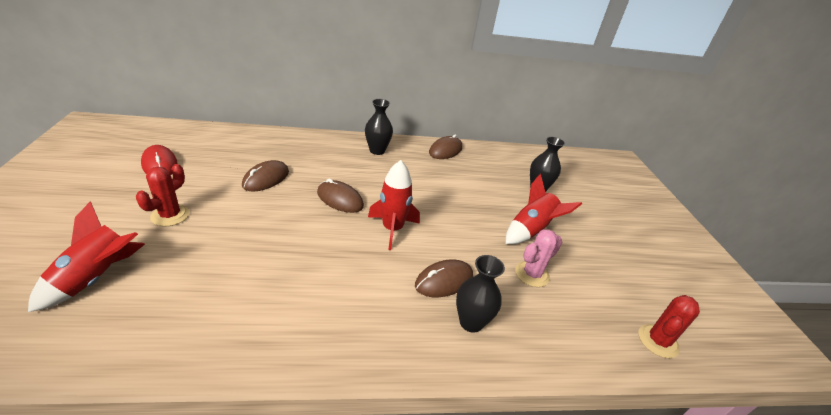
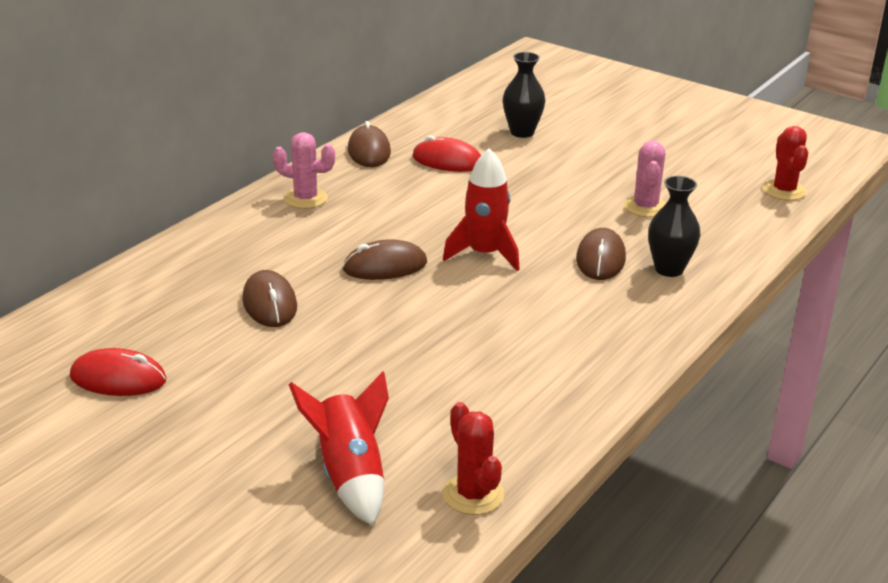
camera: 45 degrees left, 5 degrees down
(170, 215) = (272, 398): red cactus -> red cactus (473, 495)
(377, 151) = (305, 198): black vase -> pink cactus
(471, 176) = (447, 161): none -> red mouse
(531, 230) = (585, 174): red rocket -> none

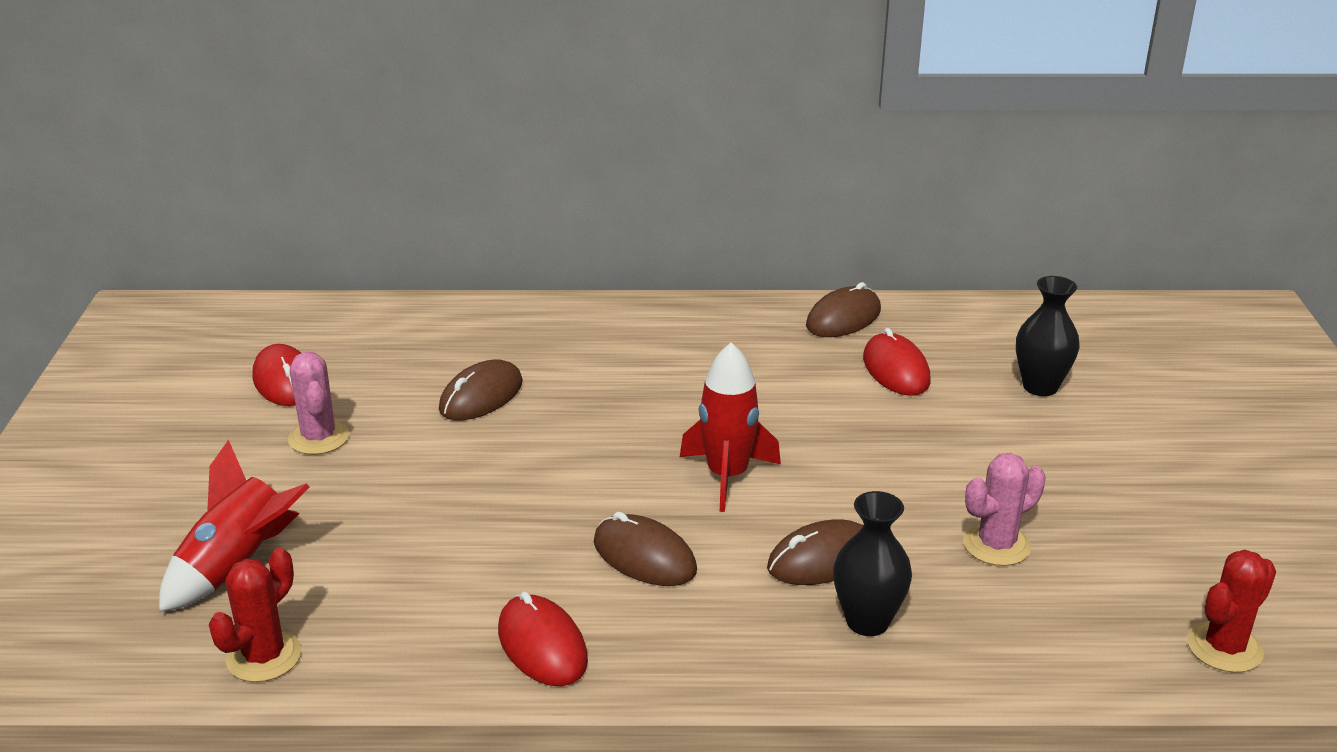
camera: 55 degrees right, 0 degrees up
(305, 198) = (696, 328): pink cactus -> pink cactus (319, 438)
(385, 266) = (625, 427): brown mouse -> brown mouse (644, 556)
(579, 379) = (542, 645): none -> red mouse

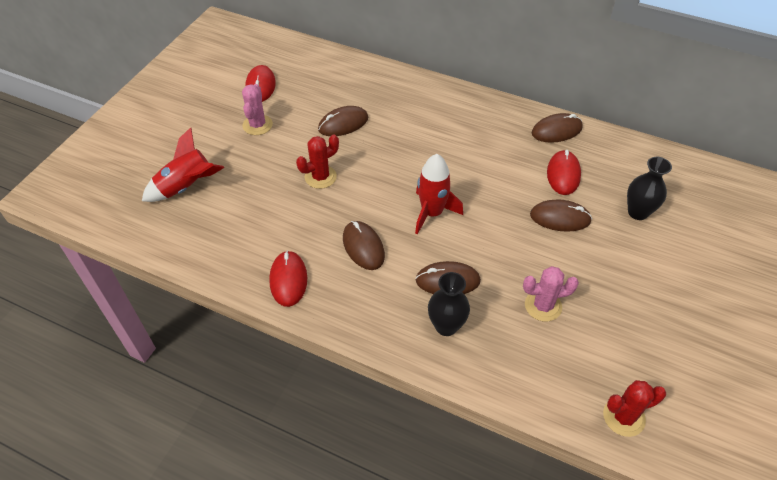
camera: 25 degrees right, 20 degrees up
(264, 657) = (172, 240): red cactus -> red cactus (320, 177)
(934, 425) = (560, 218): none -> brown mouse

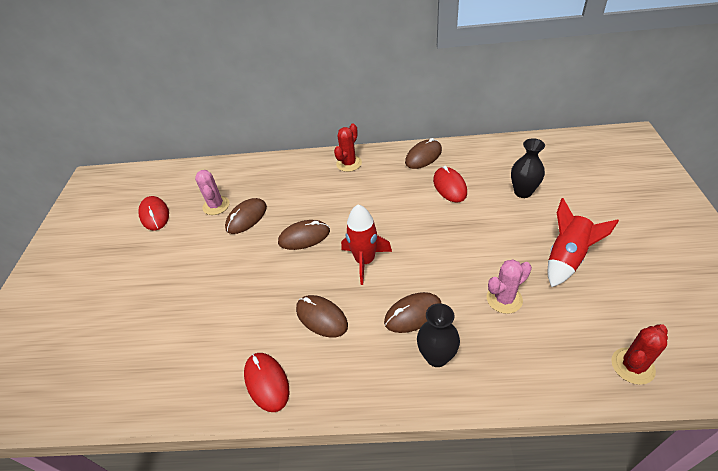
camera: 20 degrees left, 5 degrees down
(186, 187) = (120, 336): red rocket -> red rocket (567, 258)
(257, 125) = (167, 249): pink cactus -> pink cactus (216, 205)
(320, 177) = (249, 271): red cactus -> red cactus (349, 163)
(560, 218) = (469, 221): brown mouse -> brown mouse (304, 237)

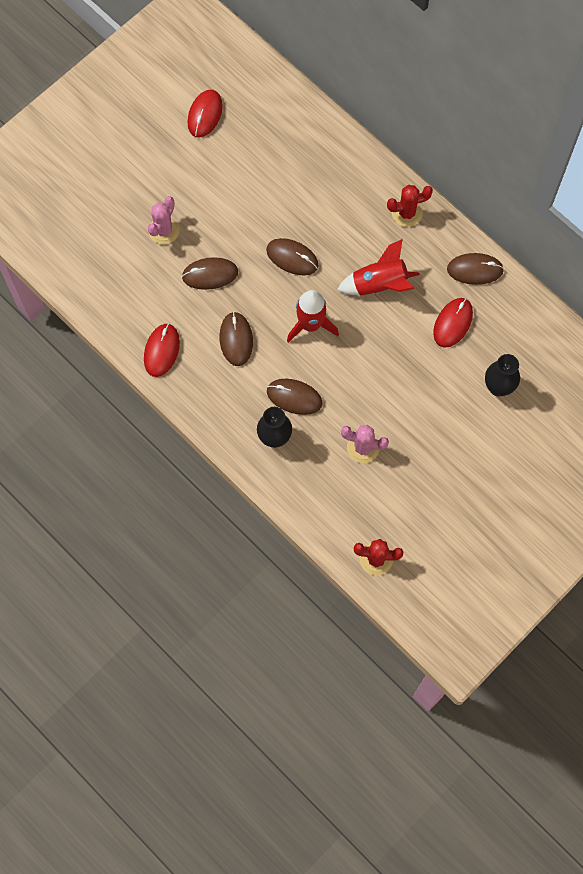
camera: 40 degrees right, 25 degrees up
(216, 205) = (258, 153): pink cactus -> pink cactus (164, 230)
(246, 218) = (269, 192): brown mouse -> brown mouse (210, 274)
(567, 258) = (445, 466): red rocket -> red rocket (379, 285)

